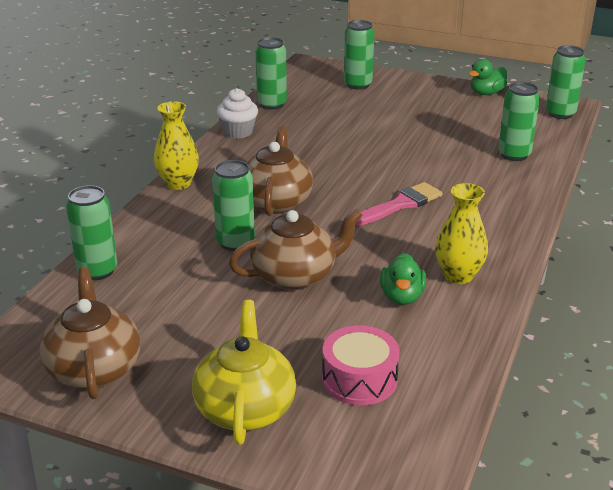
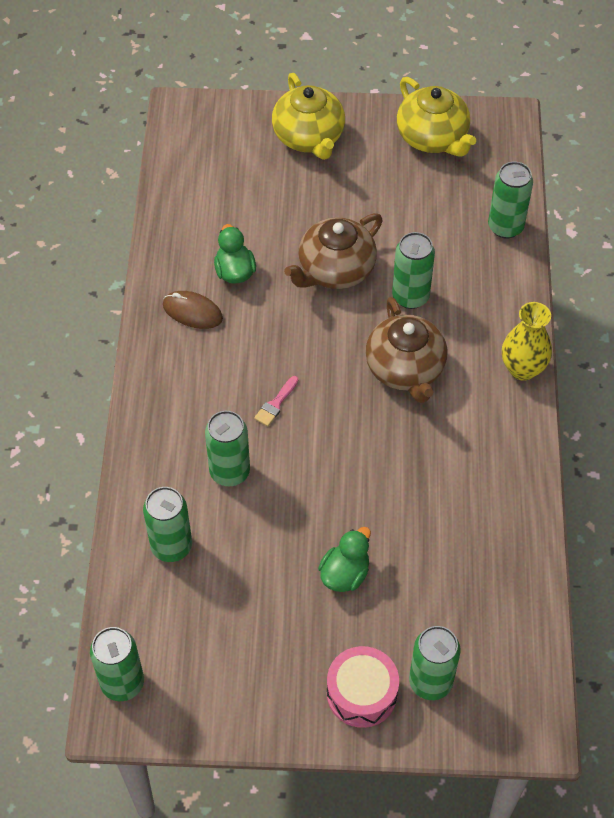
camera: 160 degrees right, 25 degrees up
(94, 369) = (433, 137): brown teapot -> yellow teapot
(238, 132) = (522, 493): white cupcake -> none
(271, 104) = (520, 579): green can -> green can (229, 472)
(359, 379) = (240, 181): pink drum -> pink drum (361, 693)
(401, 204) = (276, 404): pink brush -> pink brush, size x0.56
(458, 276) = (192, 312): yellow vase -> brown mouse
(486, 93) = (236, 717): green duck -> green duck (345, 574)

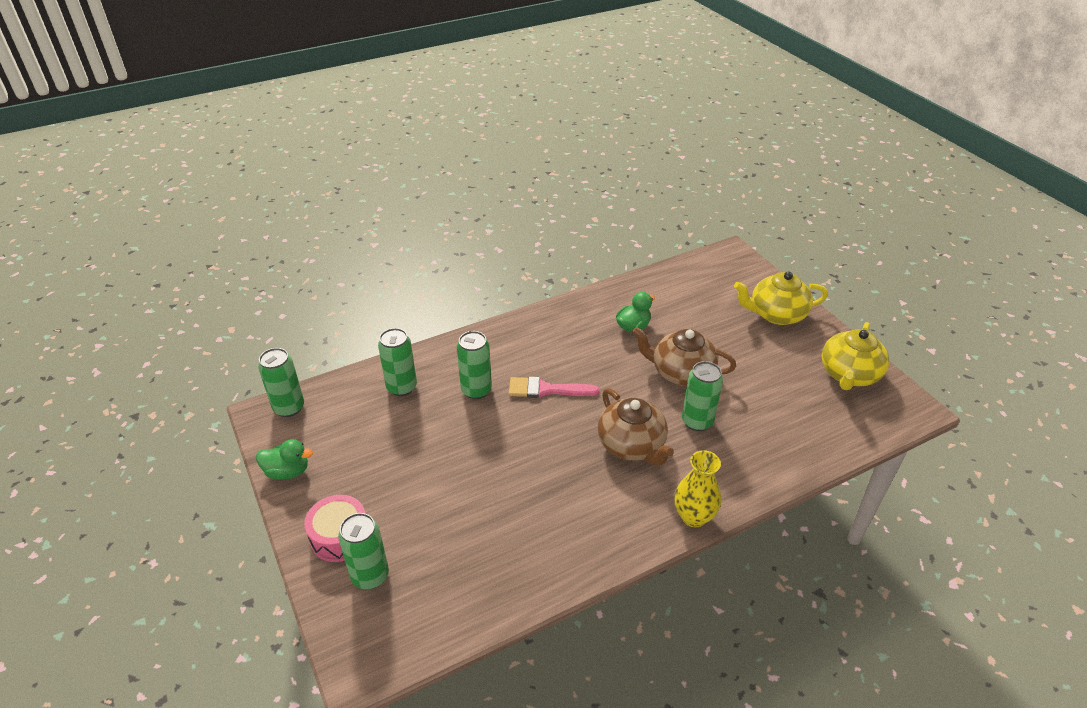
camera: 60 degrees right, 15 degrees down
(192, 312) = (585, 322): brown mouse -> none
(276, 404) = (546, 389): pink brush -> pink brush, size x1.78
(309, 137) = (776, 314): yellow teapot -> yellow teapot turned 45 degrees clockwise
(345, 574) = (434, 484): green duck -> green duck (287, 471)
(405, 369) = (632, 445): brown teapot -> brown teapot turned 75 degrees counterclockwise
(505, 227) = (815, 450): green can -> none

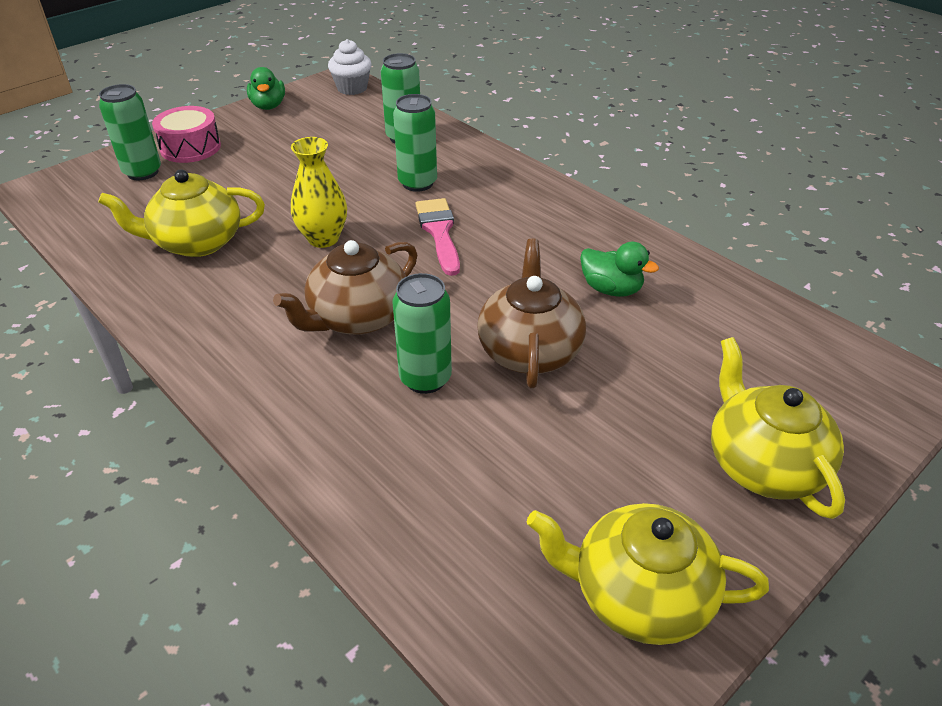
camera: 75 degrees right, 0 degrees up
(289, 408) = (352, 88): green can -> white cupcake
(509, 534) = (197, 242): none -> yellow teapot
(693, 516) = (232, 392): yellow vase -> yellow vase (323, 238)

